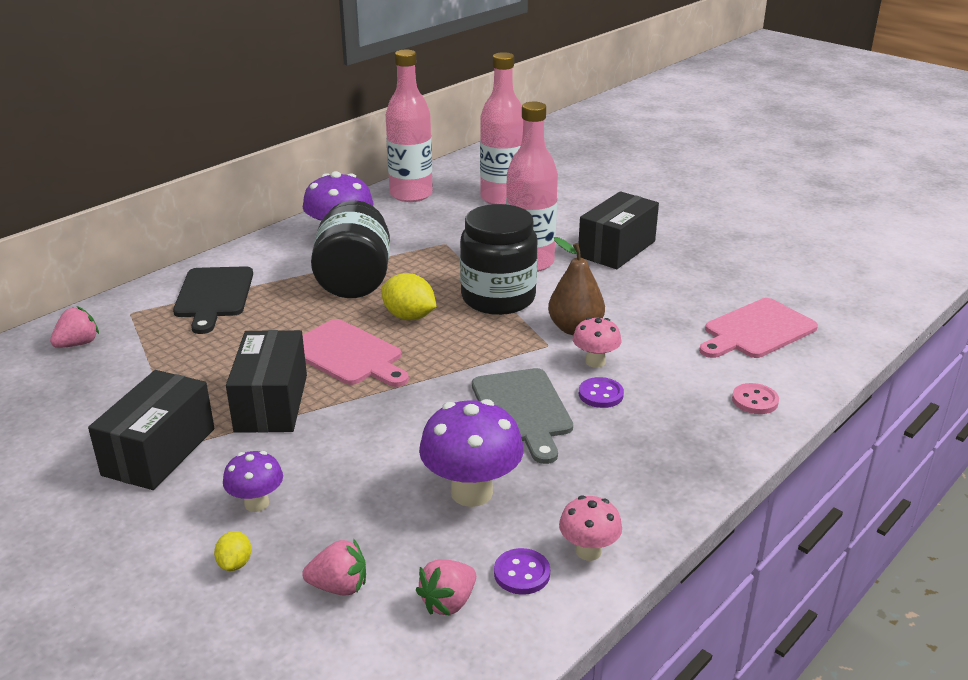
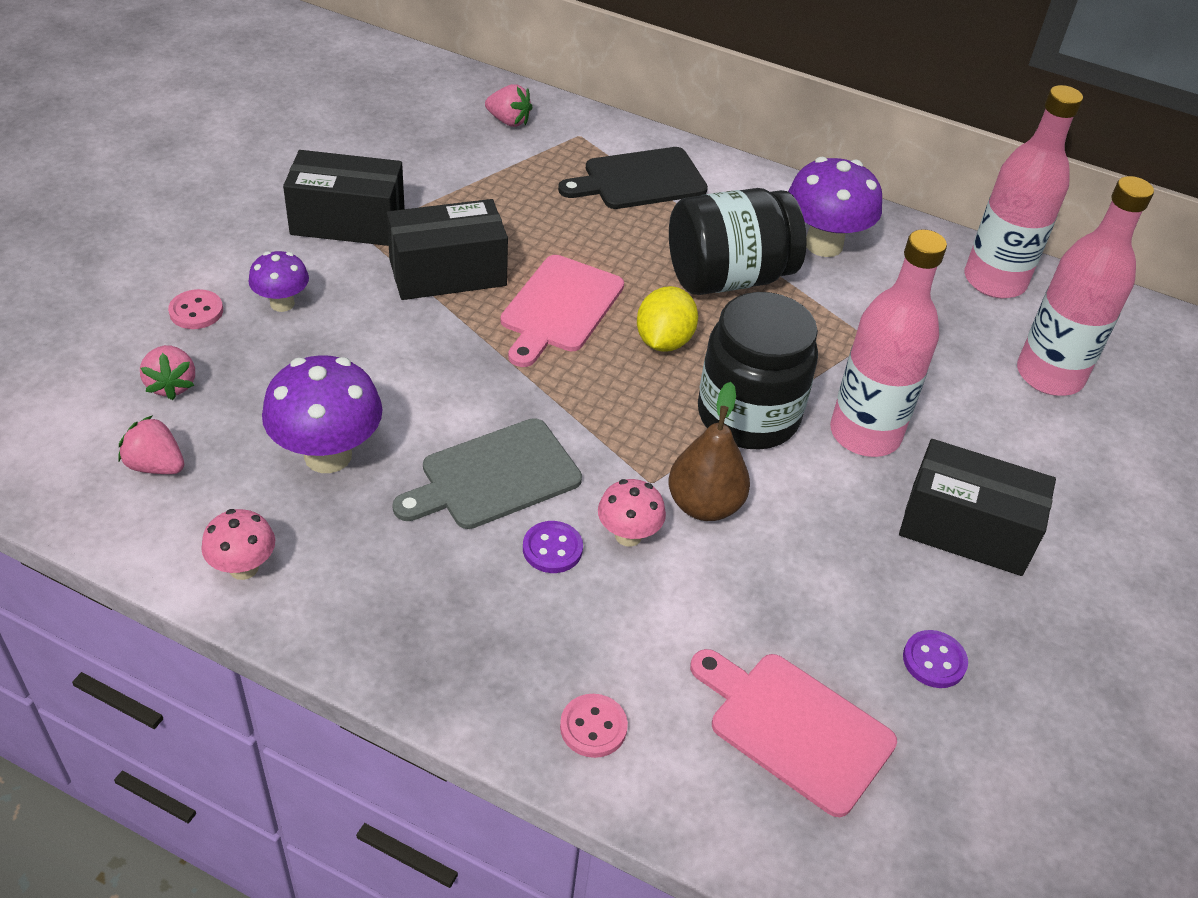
camera: 70 degrees right, 15 degrees up
(235, 563) = (196, 311): yellow lemon -> pink button
(522, 573) = (202, 515): purple button -> purple button (934, 661)

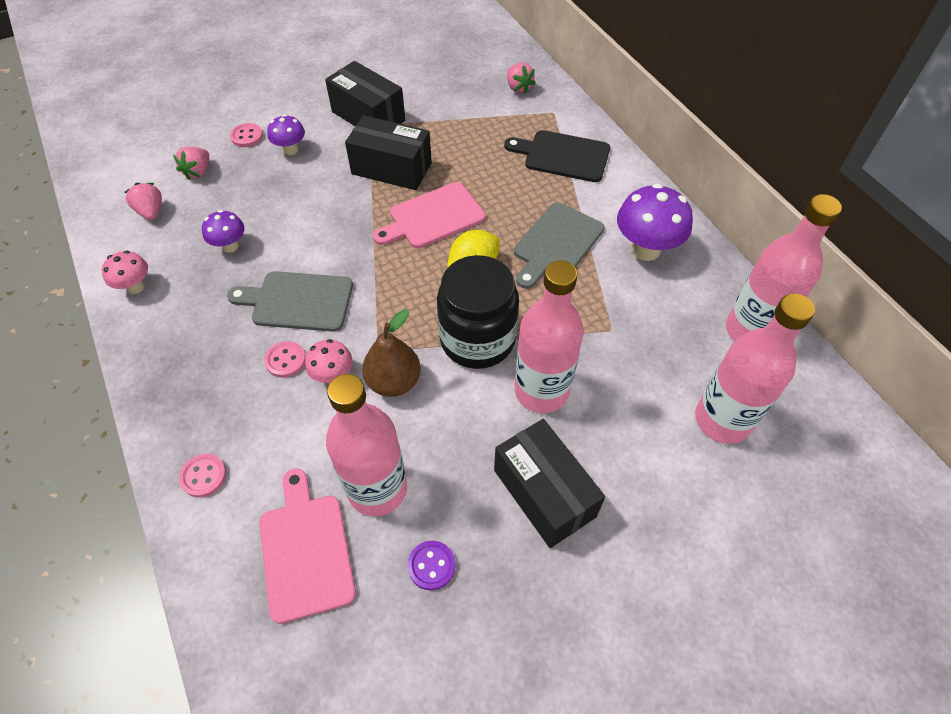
camera: 40 degrees right, 10 degrees up
(328, 455) = (230, 246): purple mushroom -> purple mushroom, size x0.57
(552, 549) = (285, 360): purple button -> pink button
(728, 277) = (556, 243): black jar -> grey cutting board
(803, 622) = (377, 489): none -> pink bottle

